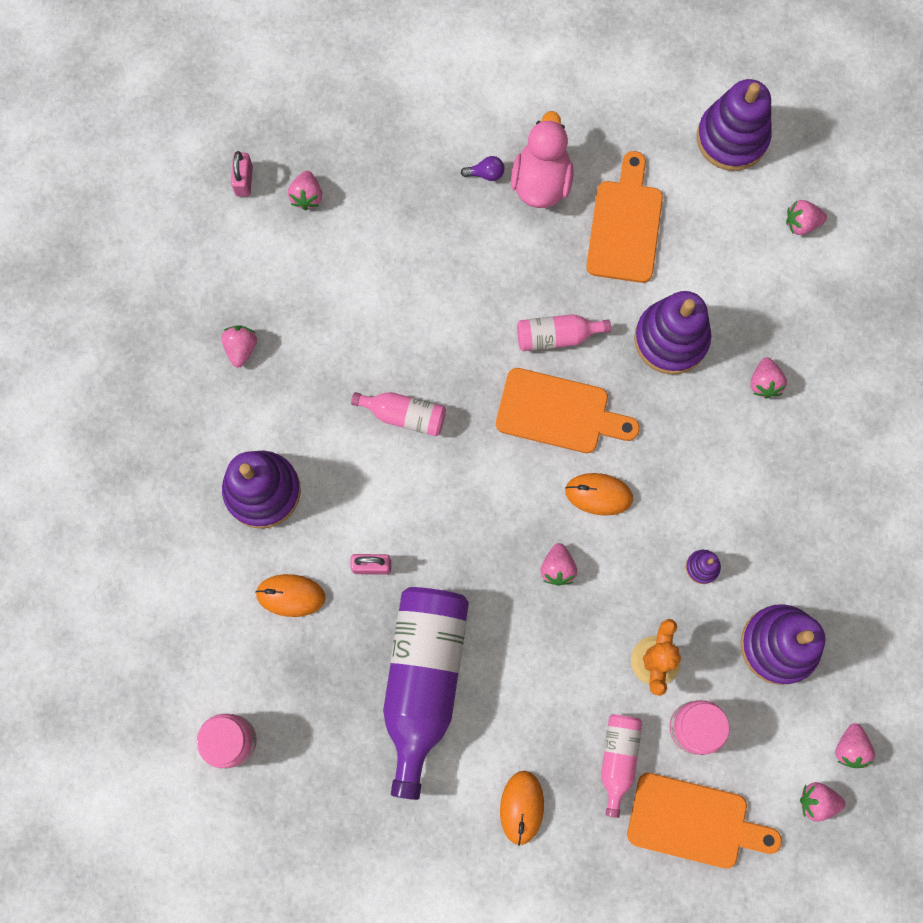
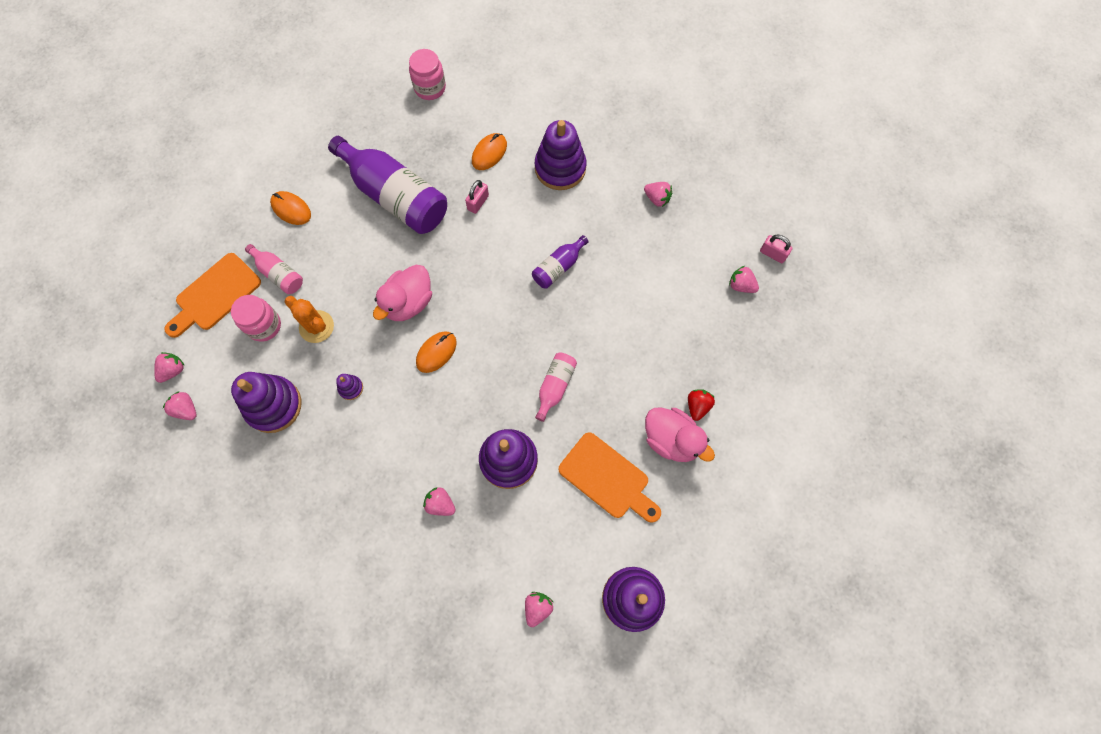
camera: 120 degrees right, 5 degrees down
(404, 415) = (558, 267): pink bottle -> purple bottle
(485, 173) = (697, 406): purple light bulb -> red strawberry
(557, 568) = (408, 302): pink strawberry -> pink duck
(559, 412) = (503, 359): orange cutting board -> none

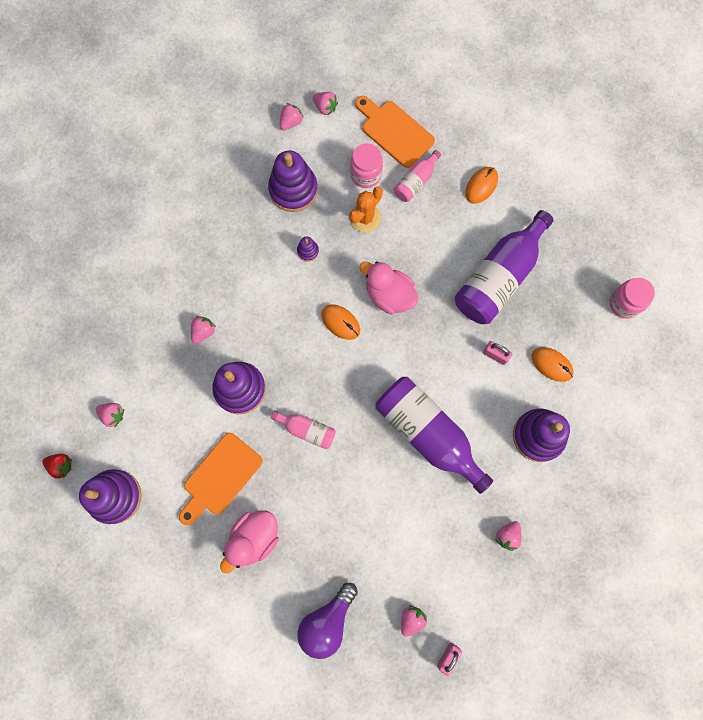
camera: 90 degrees right, 5 degrees up
(558, 267) = (428, 433): purple bottle -> purple bottle, size x2.06
(697, 406) = (286, 566): red strawberry -> red strawberry (61, 466)
(750, 364) = (327, 622): none -> purple light bulb

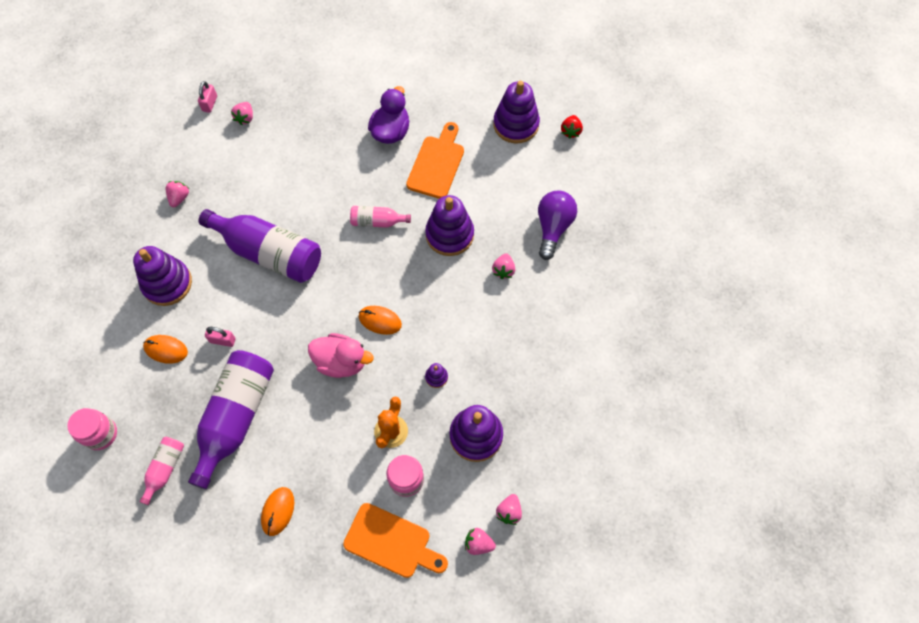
camera: 160 degrees right, 10 degrees down
(61, 466) = (570, 131): red strawberry -> red strawberry turned 75 degrees counterclockwise
(113, 415) = (548, 180): pink strawberry -> none
(254, 538) = (391, 131): pink duck -> purple duck
(327, 622) = (312, 97): purple light bulb -> purple light bulb (553, 227)
(415, 181) = (350, 490): pink bottle -> pink bottle (165, 469)

